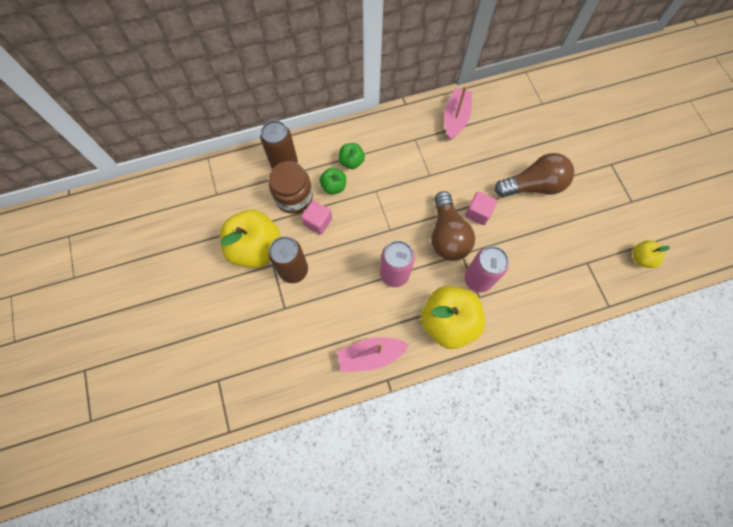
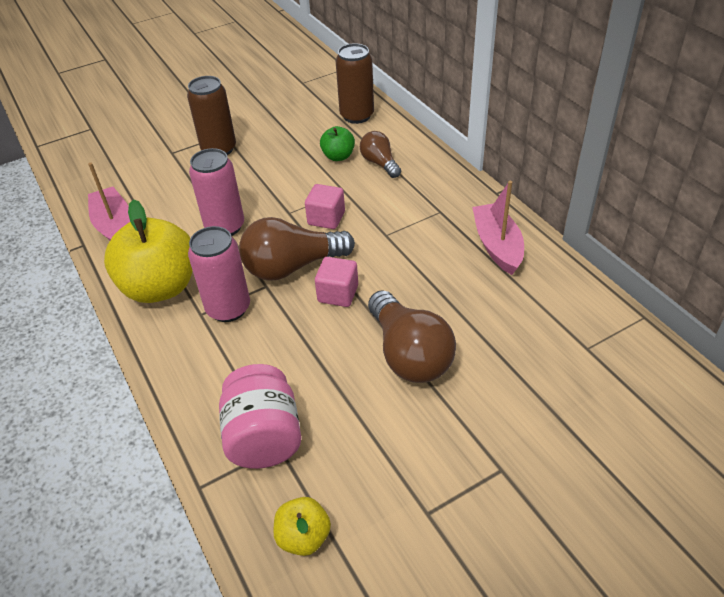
camera: 80 degrees right, 25 degrees down
(256, 248) = (242, 119): yellow apple -> none
(294, 197) = (314, 131): brown jar -> none
(318, 222) = (285, 154): pink cube -> pink cube (326, 218)
(351, 162) = (380, 163): green apple -> brown light bulb
(455, 118) = (497, 246): pink boat -> pink boat turned 105 degrees counterclockwise
(580, 269) = (264, 437): none -> pink jar

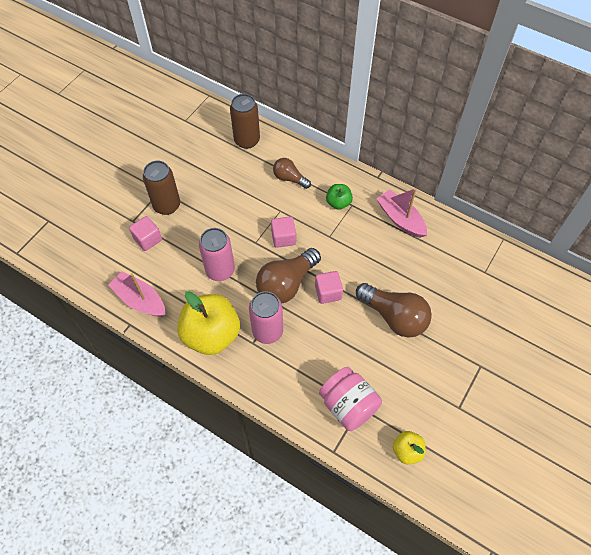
camera: 30 degrees left, 15 degrees up
(172, 173) = (148, 239): none -> pink cube
(338, 156) = (257, 182): green apple -> green apple (338, 203)

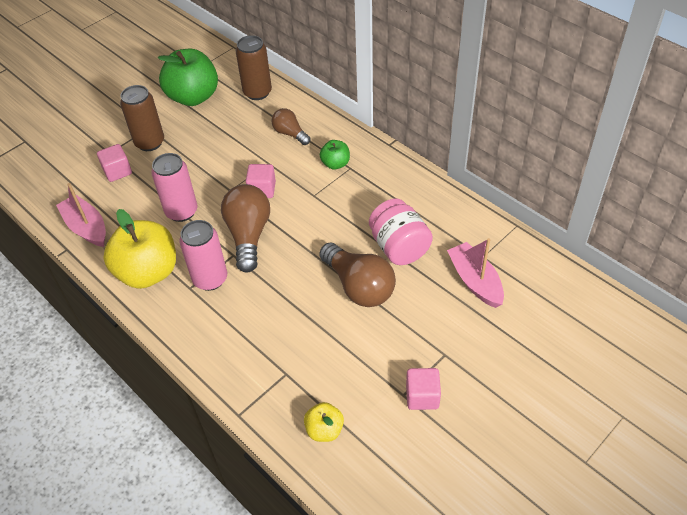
camera: 15 degrees right, 10 degrees down
(190, 153) = (193, 97): none -> green apple
(286, 284) = (248, 235): brown light bulb -> brown light bulb turned 120 degrees clockwise
(328, 292) = (291, 250): pink cube -> pink cube (422, 396)
(348, 405) = (273, 369): pink jar -> pink jar (399, 247)
(400, 219) = (401, 189): pink boat -> pink boat (475, 281)

